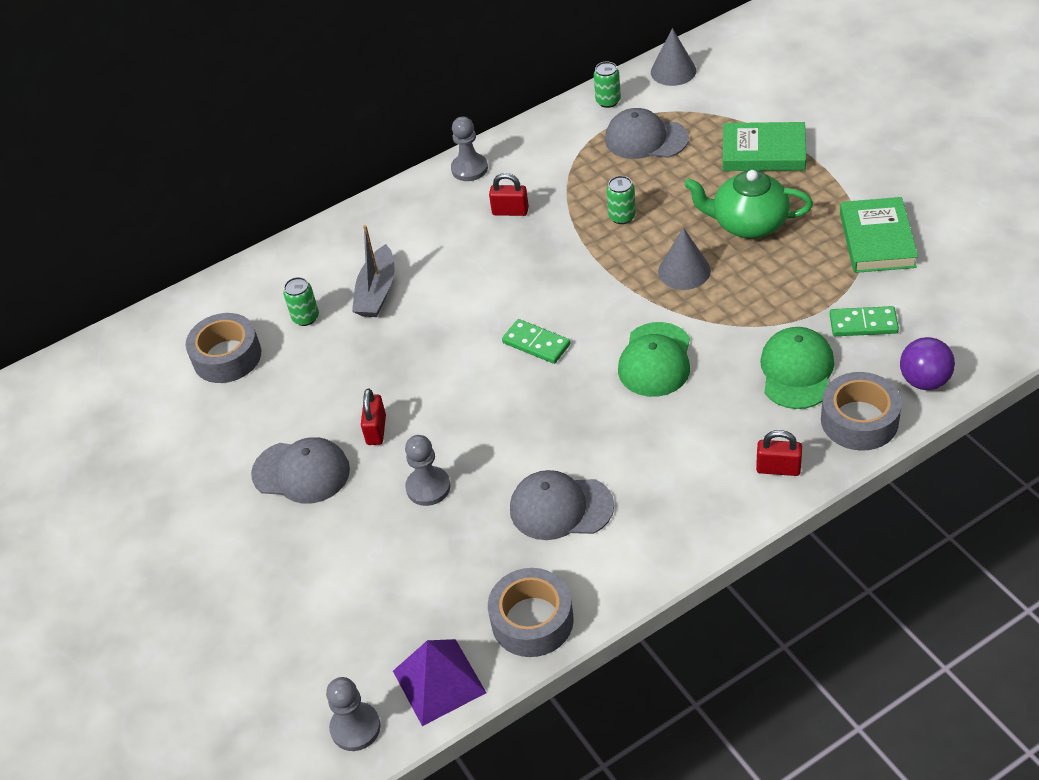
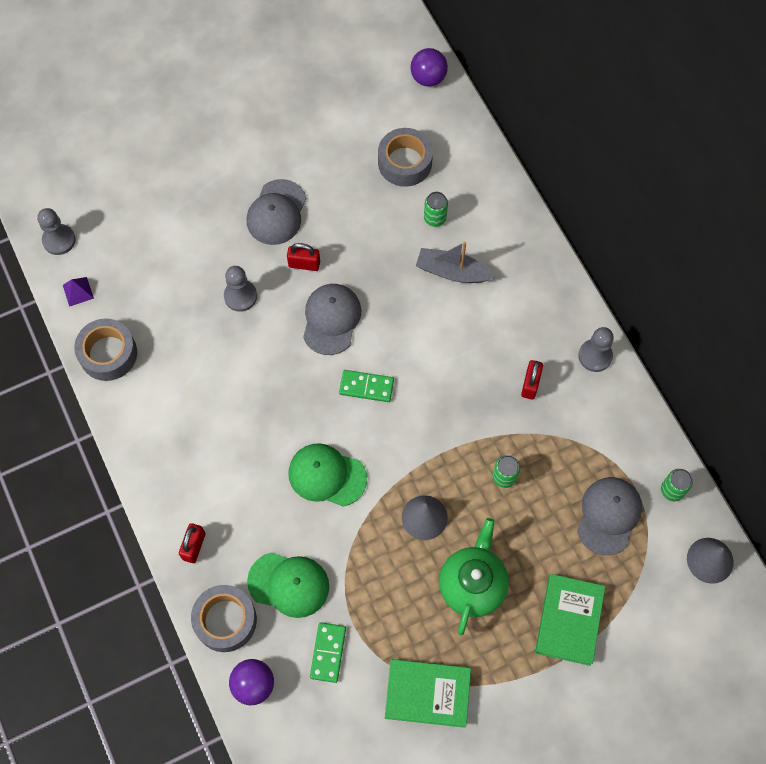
camera: 90 degrees right, 20 degrees up
(103, 353) = (428, 78): none -> purple ball
(439, 682) = (78, 291): purple pyramid -> purple pyramid, size x0.53
(536, 343) = (366, 387): green domino -> green domino turned 60 degrees clockwise
(560, 507) = (198, 384): grey cap -> grey cap (331, 319)

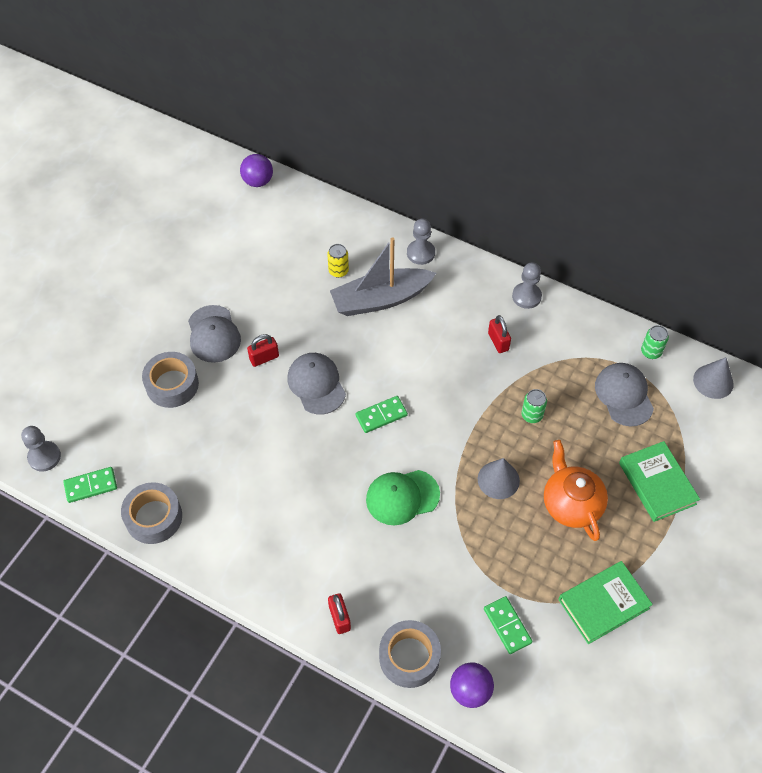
camera: 35 degrees left, 10 degrees down
(78, 291) = (91, 486): purple pyramid -> green domino
(240, 296) = (231, 410): grey pawn -> grey pawn (420, 253)
(289, 584) = (437, 596): green cap -> none
(405, 162) = (286, 246): grey tape -> grey tape (172, 385)
(435, 218) = (338, 271): green can -> yellow can
(452, 272) = (380, 299): grey boat -> grey boat, size x1.52
(472, 584) = (571, 504): green teapot -> orange teapot

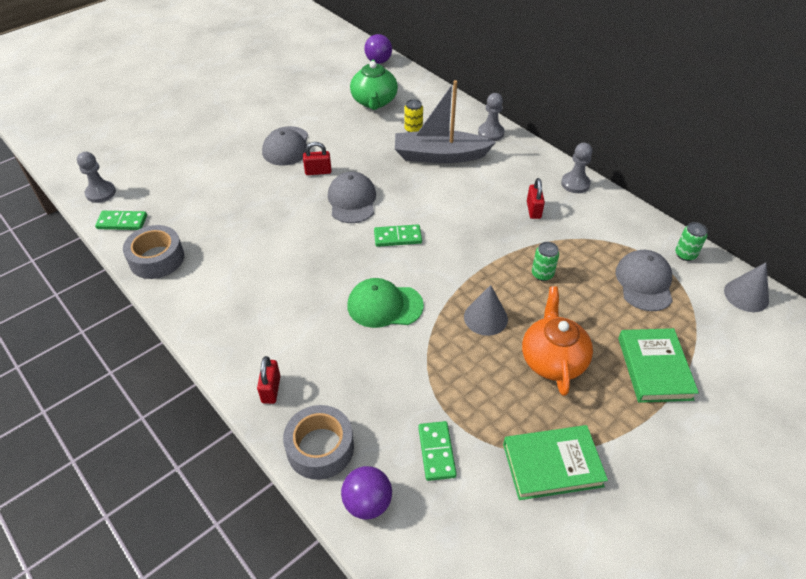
camera: 20 degrees right, 10 degrees down
(172, 385) = (232, 171): grey tape -> none
(280, 243) = (374, 102): none -> green teapot

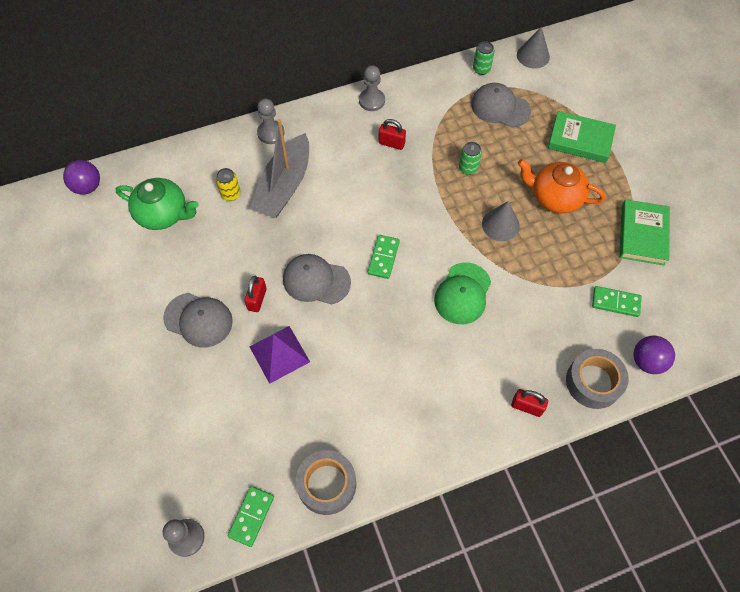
camera: 70 degrees left, 15 degrees up
(271, 198) = (279, 354): none -> purple pyramid

